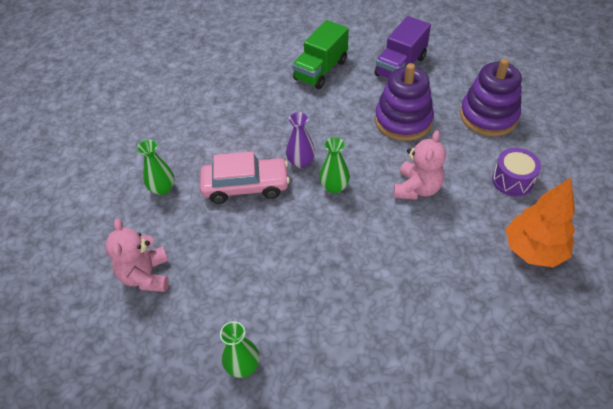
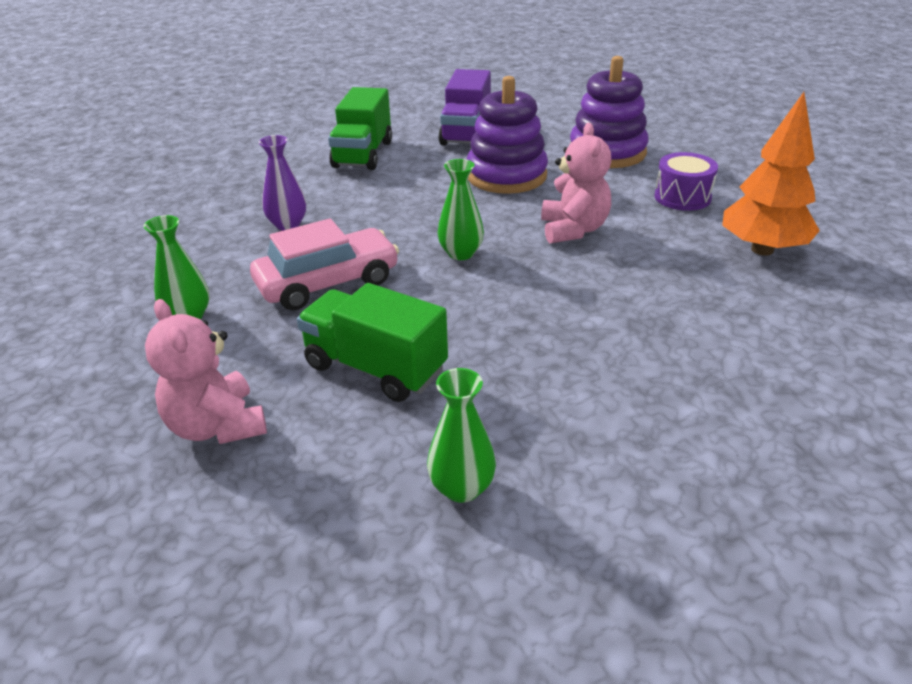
camera: 25 degrees left, 15 degrees down
(240, 264) = (375, 368): none -> green truck
(301, 162) = (395, 240): purple vase -> purple vase (288, 225)

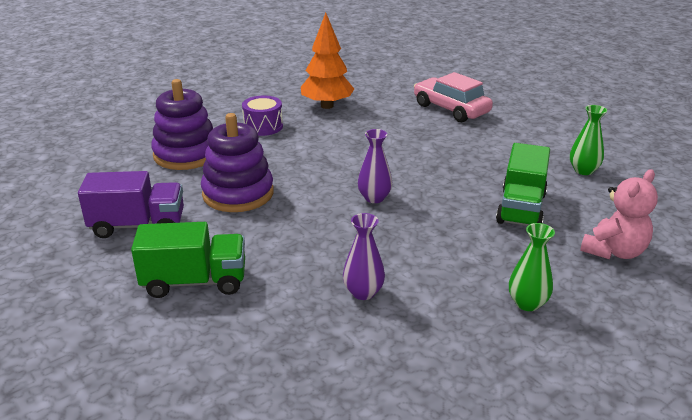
camera: 105 degrees left, 5 degrees down
(328, 283) = (443, 247): pink car -> pink car (451, 109)
(461, 253) = (374, 198): green vase -> purple vase
(573, 230) = (323, 160): pink teddy bear -> none

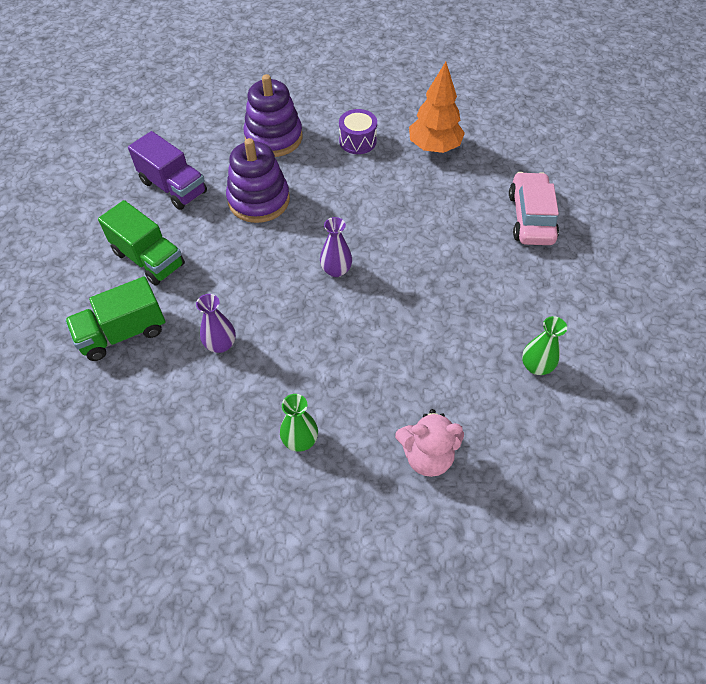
camera: 45 degrees right, 25 degrees up
(521, 208) = (423, 362): green truck -> green truck (123, 333)

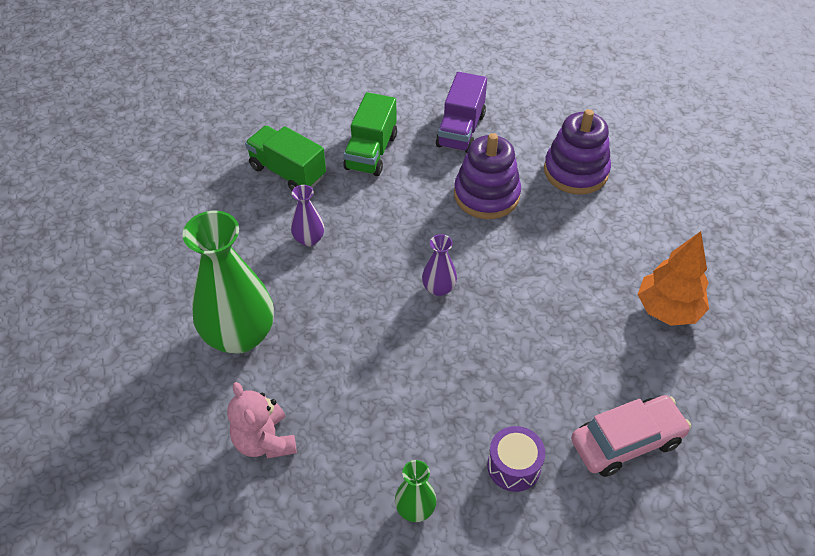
camera: 65 degrees right, 5 degrees down
(300, 440) = (239, 335): green vase -> green vase, size x2.16
(357, 141) = (623, 239): purple drum -> purple drum (514, 466)

